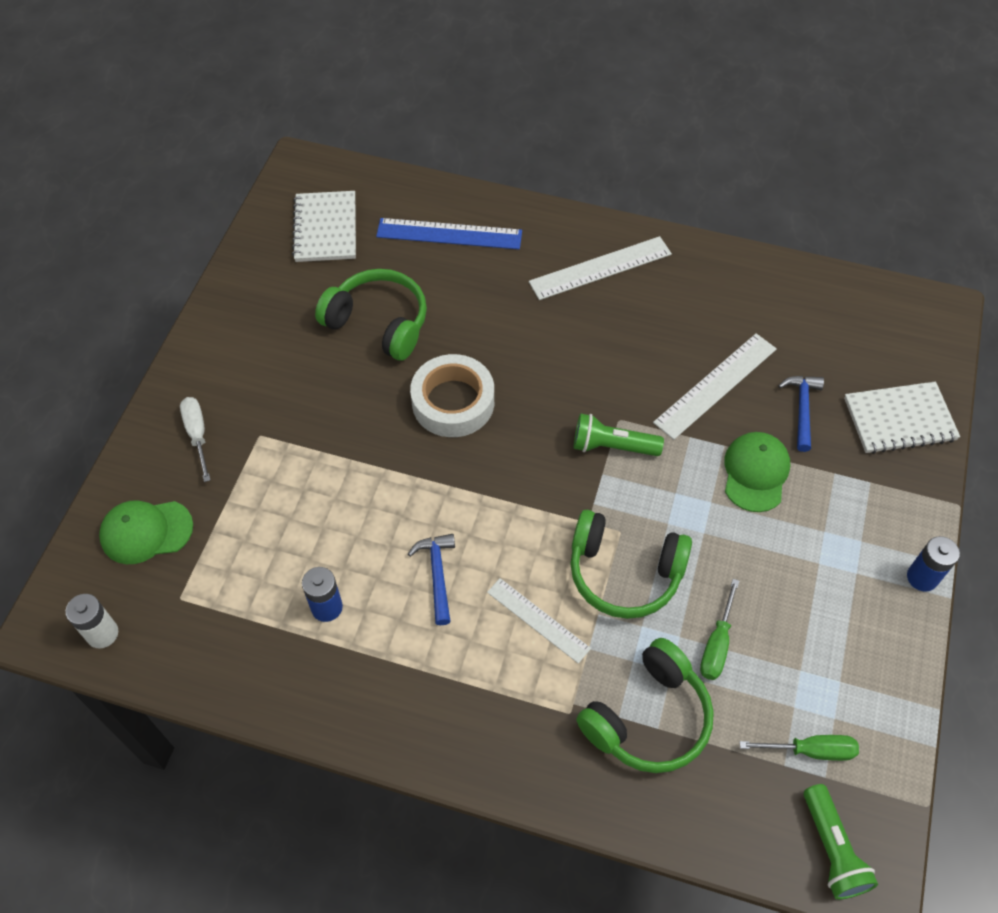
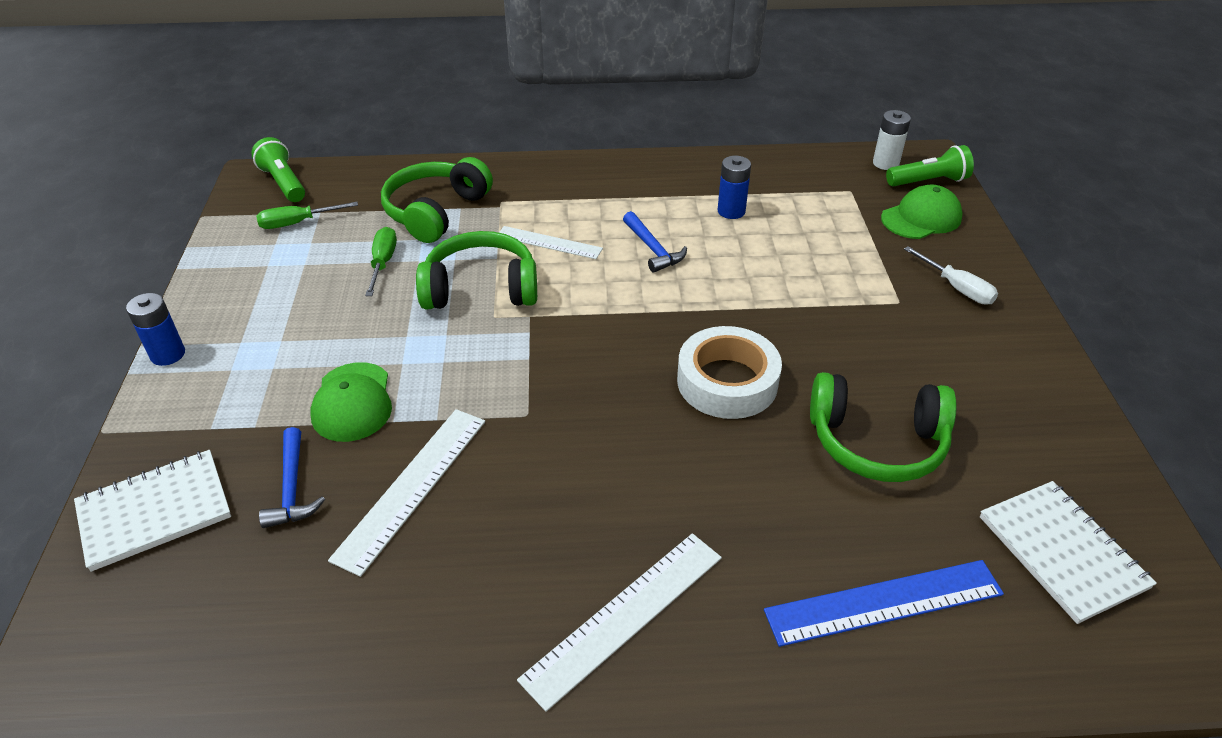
camera: 160 degrees right, 15 degrees down
(612, 446) = (526, 386): green flashlight -> green flashlight (928, 181)

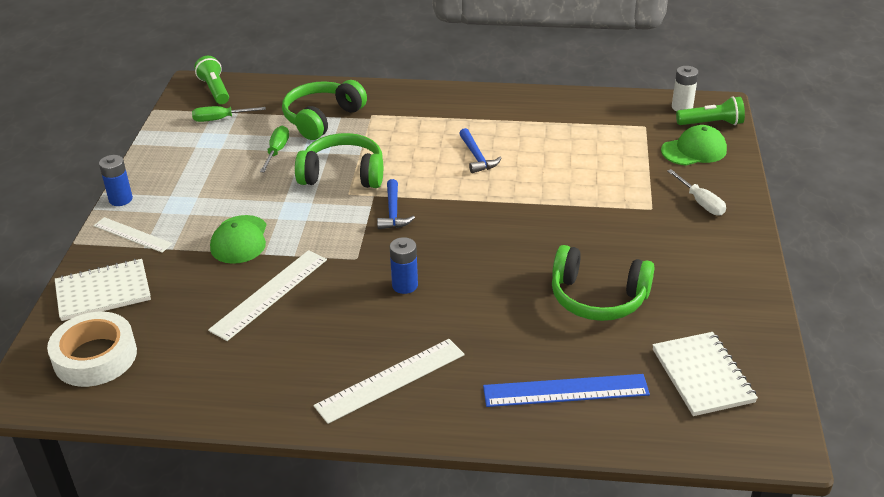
camera: 10 degrees right, 5 degrees down
(292, 488) = (191, 287): blue hammer -> blue hammer (393, 212)
(549, 243) = (400, 146): white ruler -> white ruler (132, 235)
(727, 382) = (503, 250): white tape -> white tape (95, 357)
(731, 211) = (545, 134): blue battery -> blue battery (405, 285)

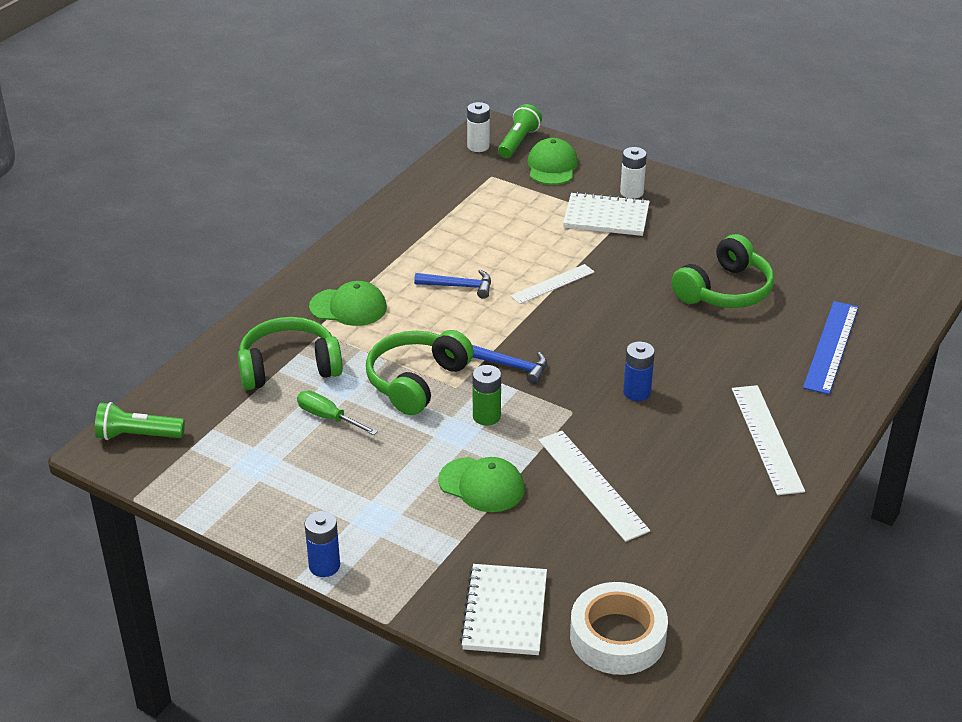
camera: 65 degrees left, 0 degrees up
(132, 235) = (408, 568): white ruler -> white ruler (552, 284)
(220, 119) = (214, 446): green screwdriver -> none
(322, 118) = (289, 367): green headphones -> green headphones turned 105 degrees clockwise
(322, 218) = (486, 416): none -> green battery
(410, 119) = (348, 307): none -> green cap
(701, 202) = (631, 192): white screwdriver -> white battery
(702, 375) = (849, 275): white notebook -> white notebook (606, 217)

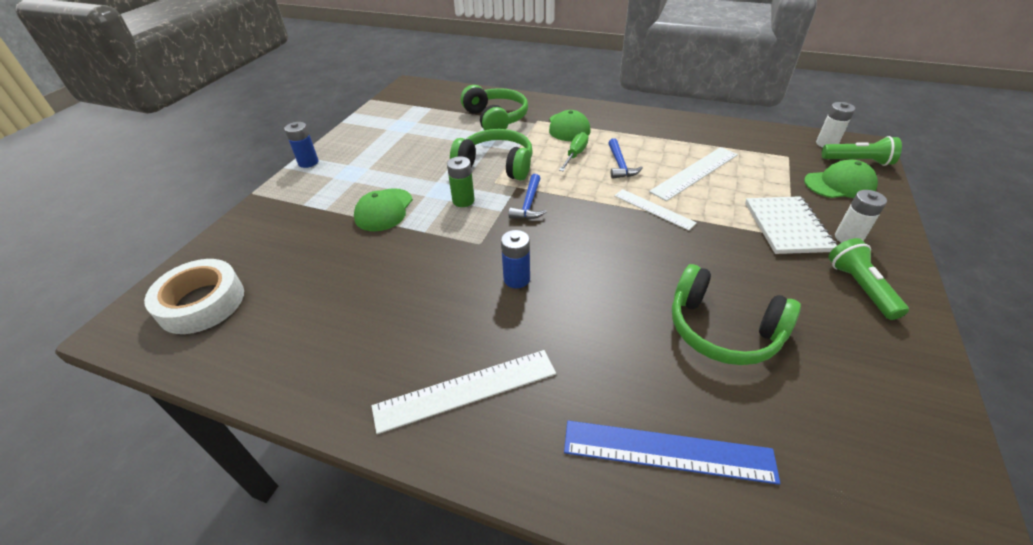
camera: 80 degrees right, 5 degrees up
(137, 435) = (422, 90): green flashlight -> green flashlight (860, 287)
(328, 417) = (449, 140): green screwdriver -> green screwdriver (575, 154)
(504, 612) = (247, 240): white notebook -> none
(592, 484) = (386, 266): white ruler -> white ruler (695, 173)

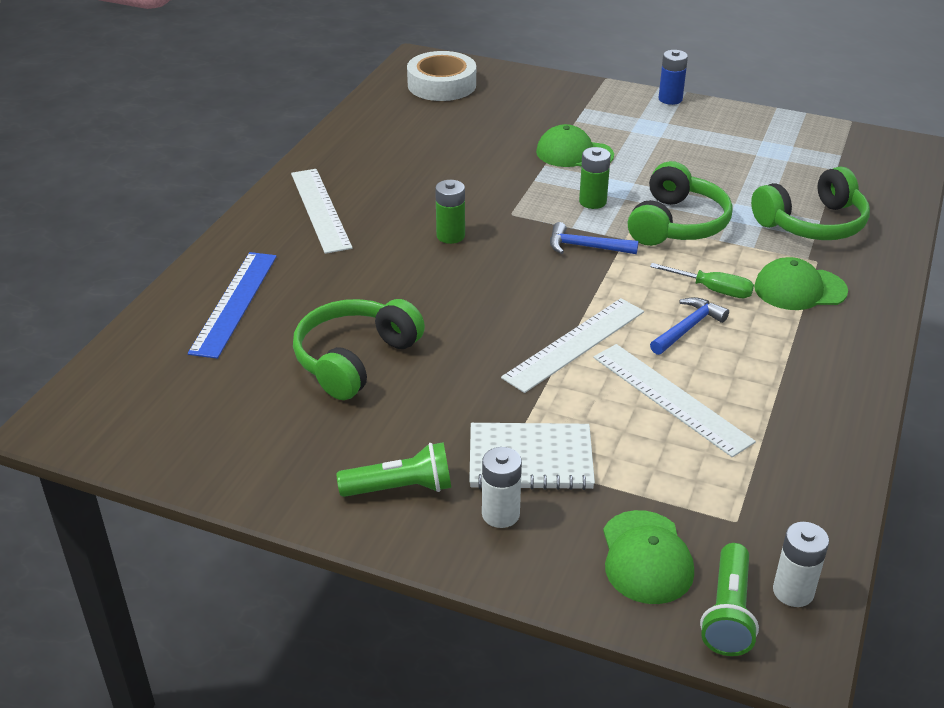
camera: 90 degrees right, 5 degrees down
(516, 279) = (450, 236): blue battery -> green battery
(620, 165) = (688, 328): blue hammer -> blue hammer turned 135 degrees clockwise
(653, 209) = (574, 344): white ruler -> white ruler, size x1.51

